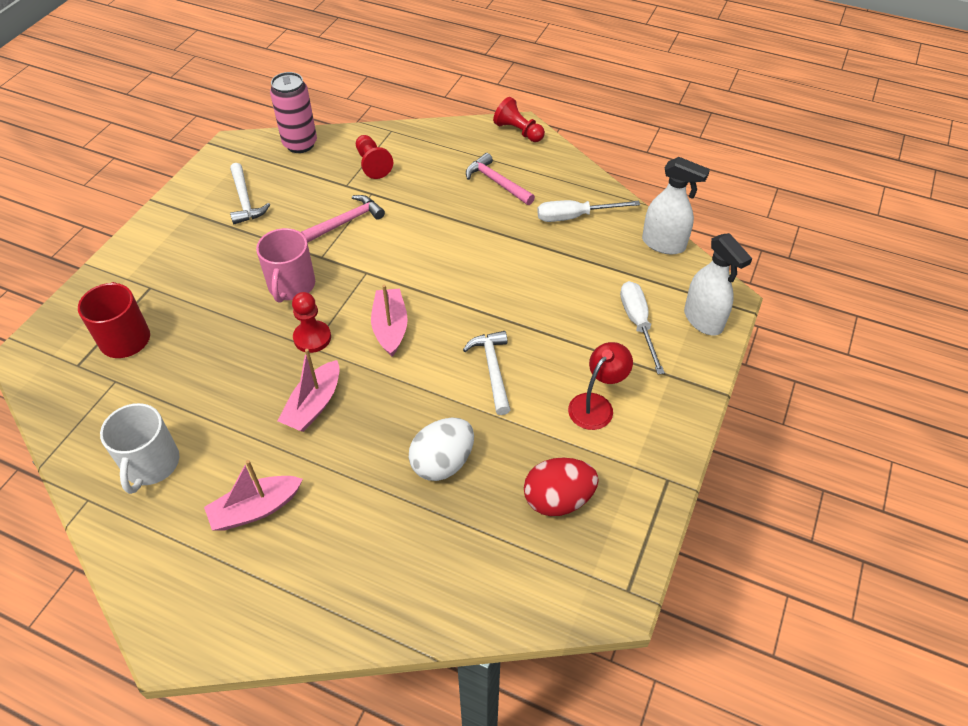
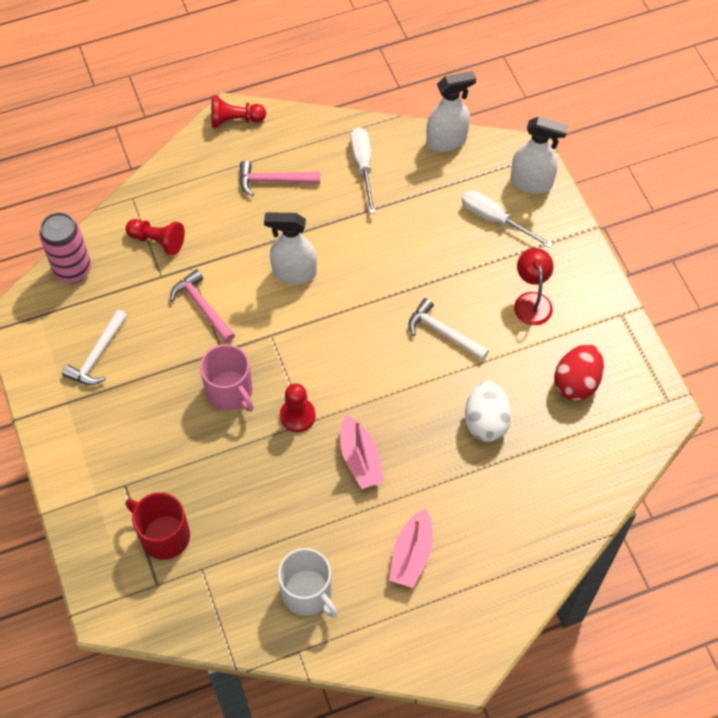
camera: 45 degrees left, 10 degrees up
(245, 200) = (97, 355): white hammer -> white hammer turned 90 degrees clockwise
(346, 221) = (202, 307): pink hammer -> pink hammer turned 45 degrees counterclockwise
(390, 328) = (341, 361): pink boat -> none
(435, 246) = (294, 273): none -> white spray bottle
(575, 217) = (363, 166): white screwdriver -> white screwdriver turned 135 degrees clockwise

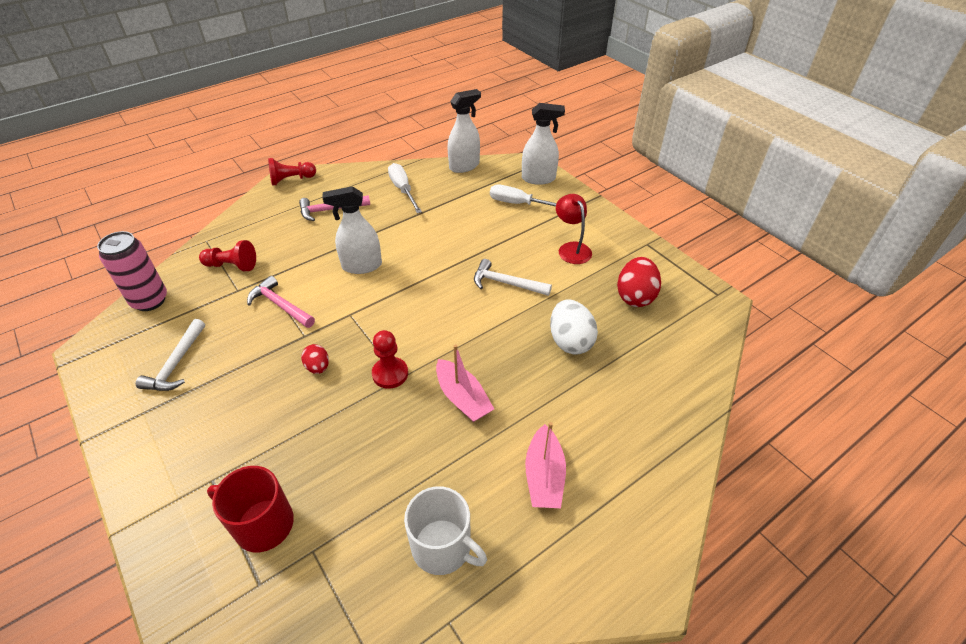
camera: 15 degrees left, 15 degrees down
(230, 391) = (318, 367): pink mug -> red egg

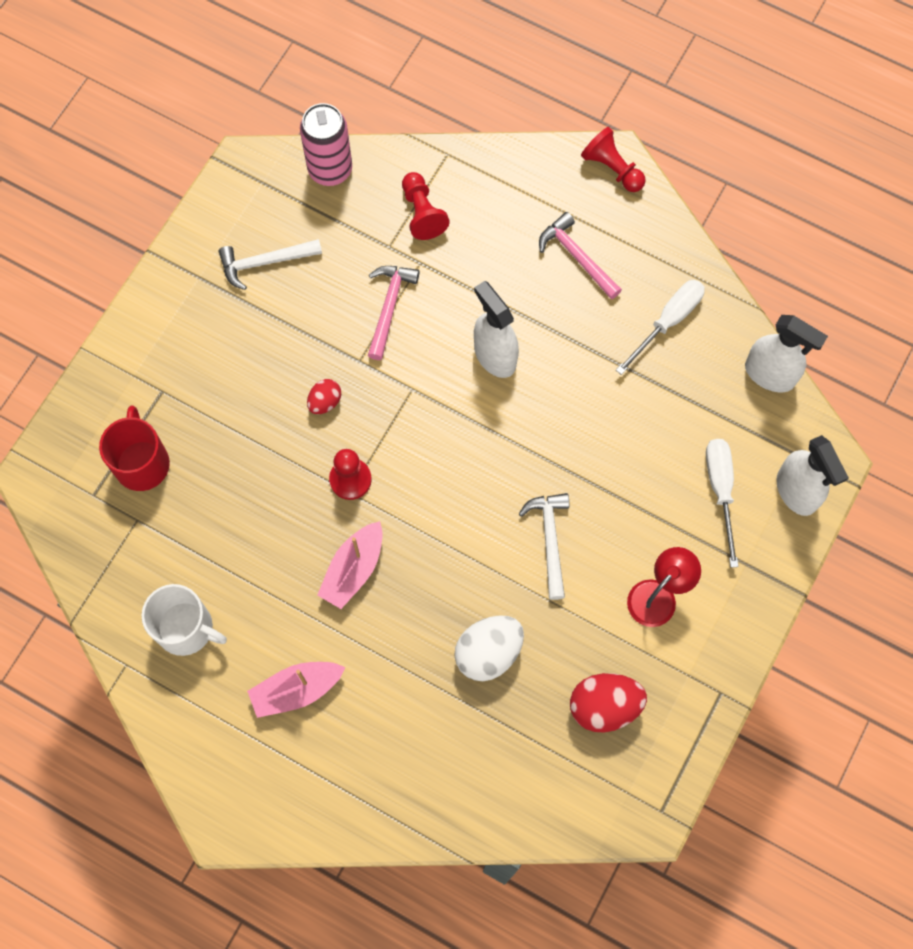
camera: 65 degrees right, 25 degrees up
(443, 547) = (186, 628): white mug -> white mug turned 75 degrees counterclockwise

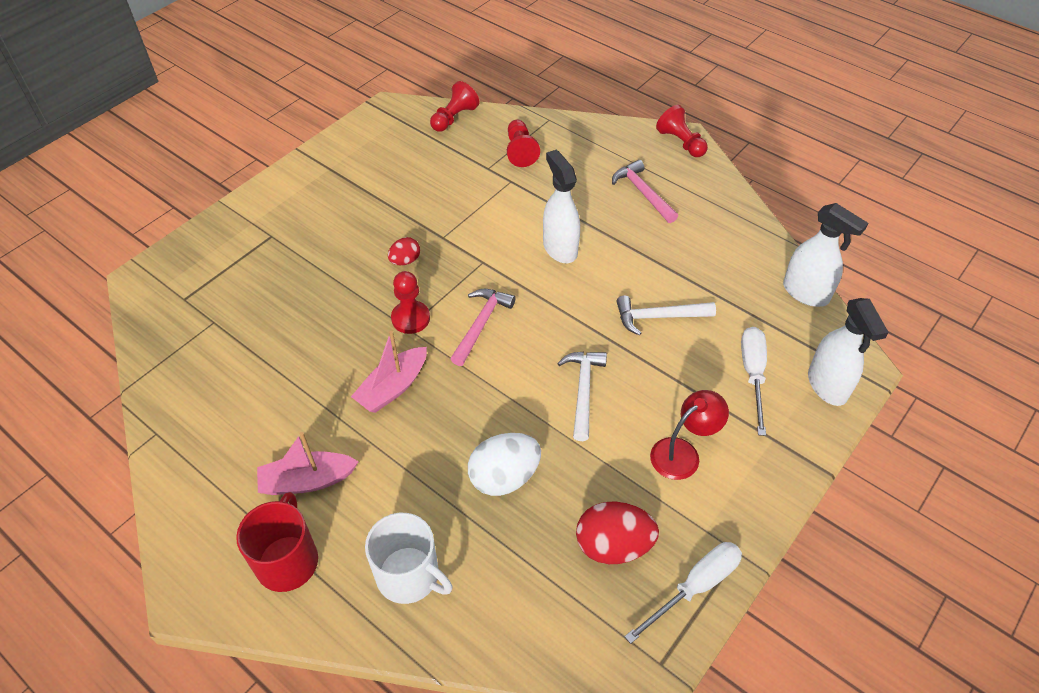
camera: 10 degrees right, 20 degrees down
(142, 463) = (234, 282): red mug -> red mug (288, 560)
(186, 628) = (223, 412): white mug -> white mug (409, 575)
(265, 262) = (385, 166): white hammer -> white hammer (658, 317)
(330, 170) = (454, 118): pink can -> red pawn
(389, 307) = (477, 205): pink hammer -> pink hammer (481, 324)
(668, 322) = (716, 245): white screwdriver -> white screwdriver (695, 587)

